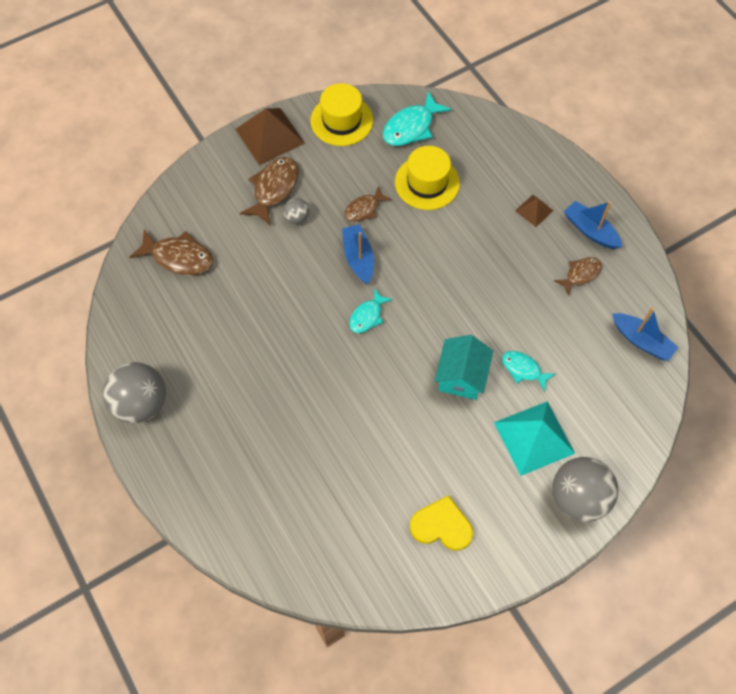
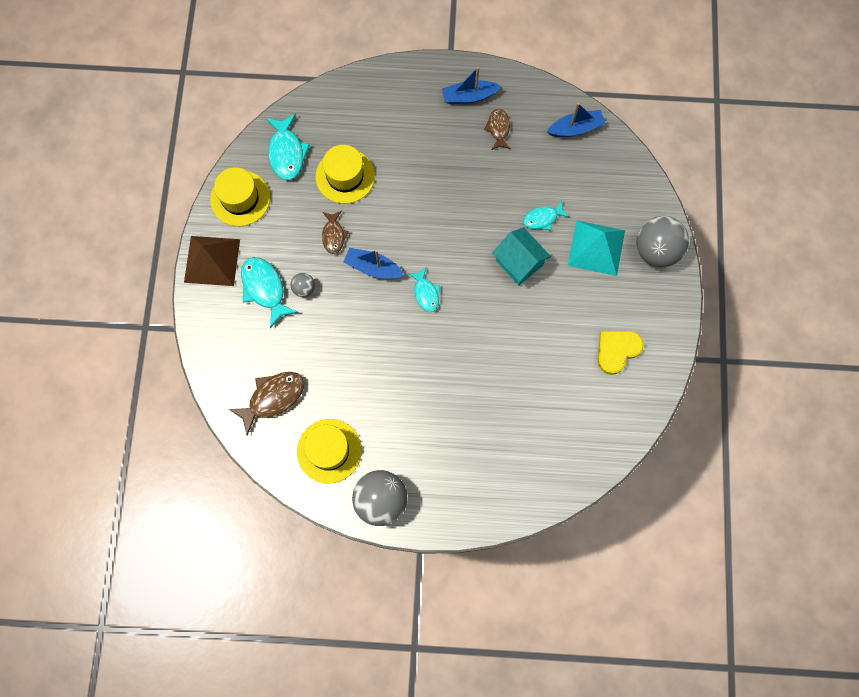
camera: 55 degrees left, 10 degrees up
(160, 331) = (329, 451): none -> yellow hat
(274, 189) = (265, 289): brown fish -> turquoise fish
(534, 210) = (425, 121): brown pyramid -> none

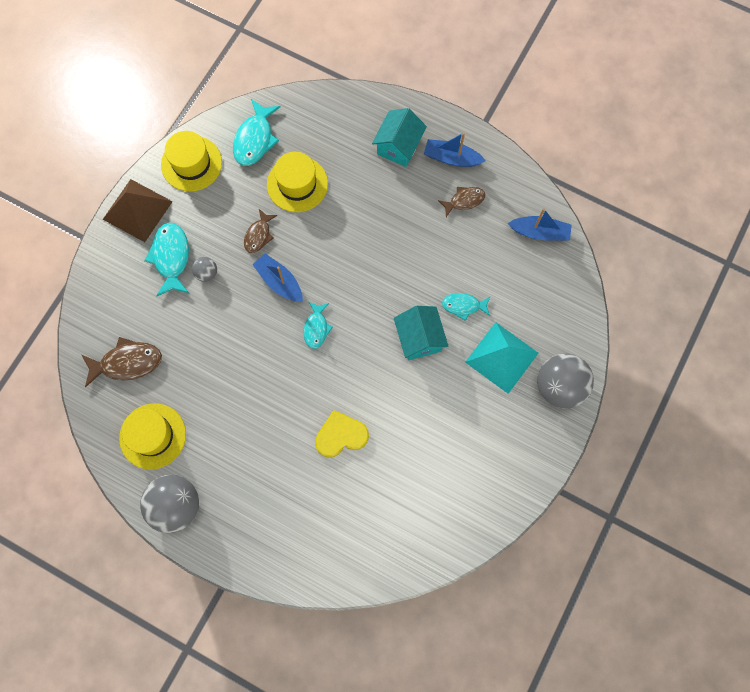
camera: 25 degrees right, 0 degrees up
(418, 106) = (398, 146): none -> turquoise house
(498, 129) = (464, 201): brown fish -> brown fish turned 45 degrees clockwise
(617, 350) = (471, 467): yellow heart -> yellow heart (341, 435)

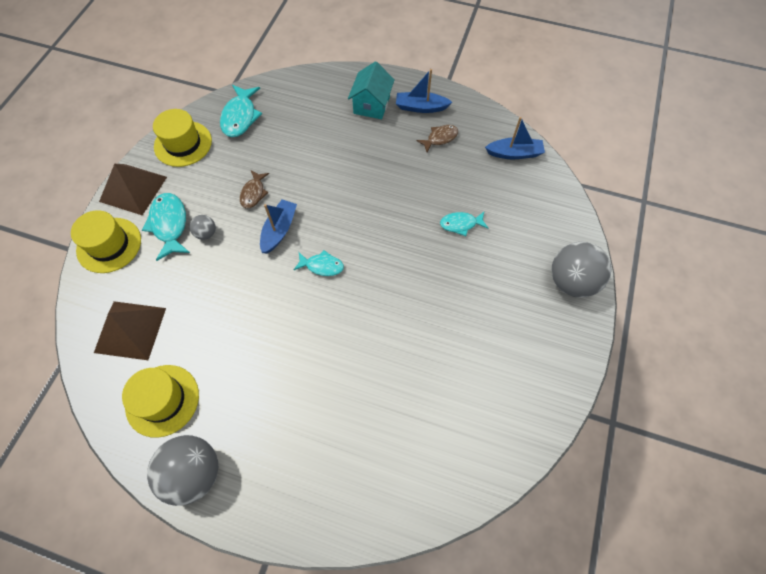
camera: 10 degrees left, 10 degrees down
(127, 363) = (130, 330): brown fish -> brown pyramid
(279, 282) = (279, 230): blue boat -> blue boat turned 75 degrees clockwise
(297, 184) = (284, 146): yellow hat -> yellow hat (109, 245)
(316, 328) = (322, 266): turquoise fish -> turquoise fish turned 75 degrees counterclockwise
(341, 435) = (364, 365): yellow heart -> none
(419, 338) = (425, 259): turquoise house -> none
(501, 357) = (508, 264): turquoise pyramid -> none

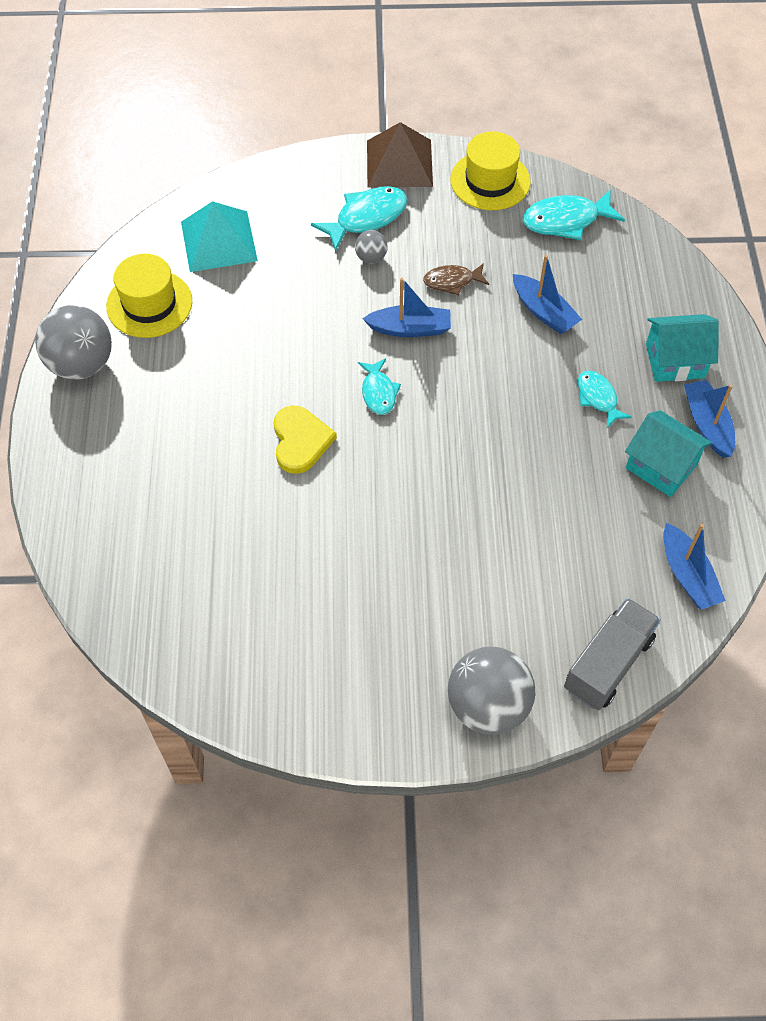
camera: 70 degrees right, 5 degrees down
(109, 245) = (314, 175): yellow hat -> none
(130, 330) = (219, 241): brown pyramid -> turquoise pyramid
(304, 153) = (544, 312): none -> blue boat
(340, 327) = (300, 441): none -> yellow heart
(440, 138) = (661, 466): brown fish -> turquoise house
(460, 224) = (519, 535): turquoise fish -> turquoise fish (598, 398)
(559, 211) = (608, 663): none -> grey truck

